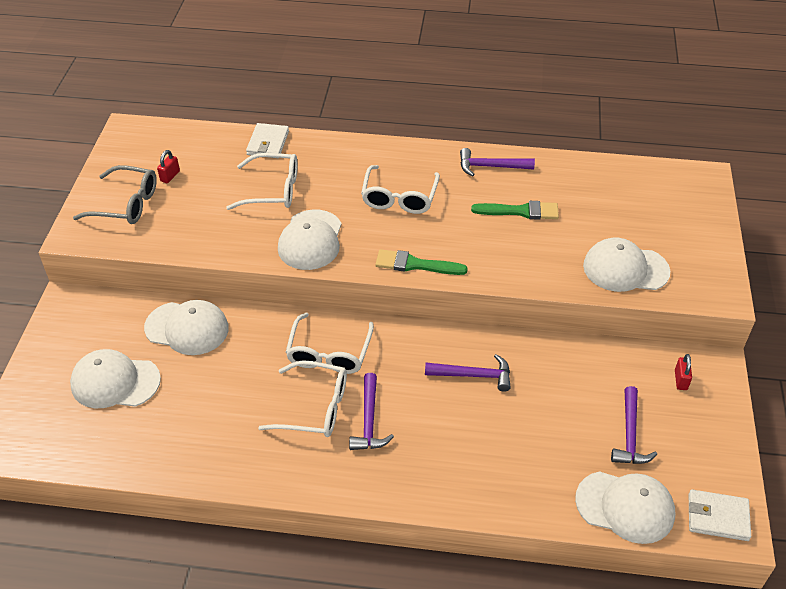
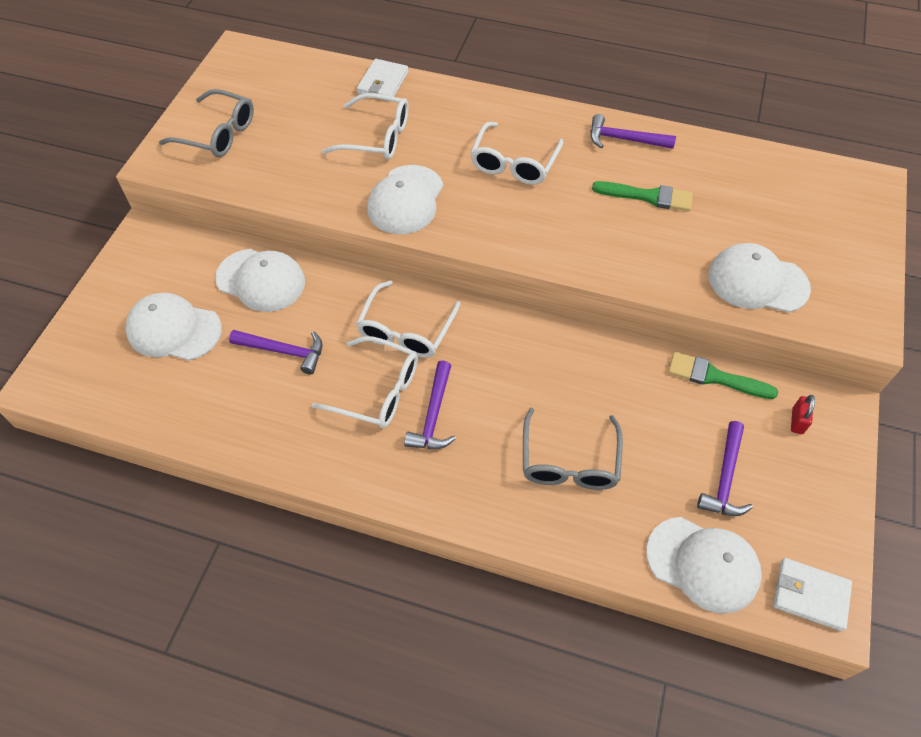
camera: 10 degrees right, 10 degrees up
(170, 176) = (270, 108): red padlock -> none
(415, 264) = (515, 244): green brush -> green brush (715, 377)
(473, 375) = (559, 379): purple hammer -> purple hammer (283, 351)
(496, 441) = (569, 461): none -> grey glasses

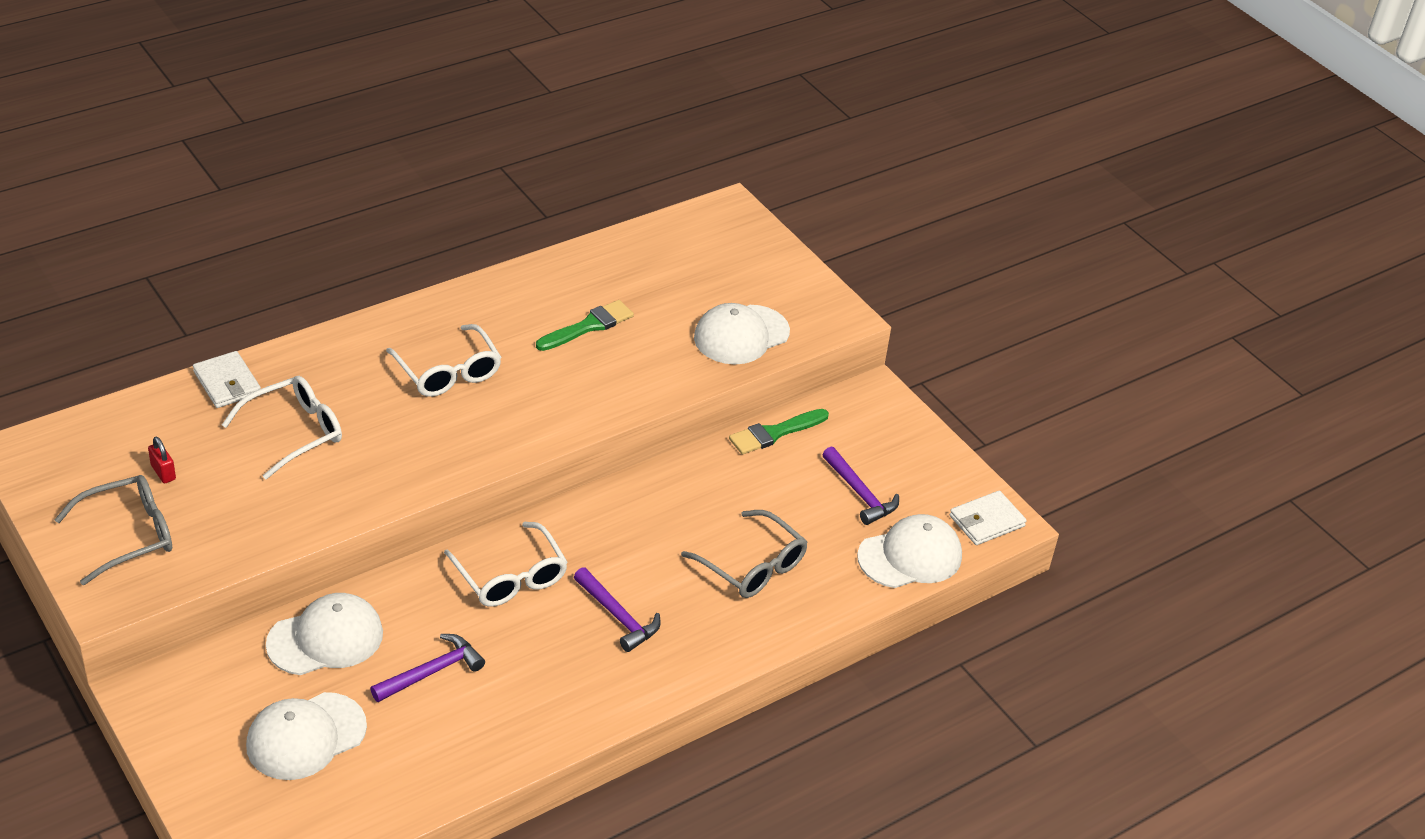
camera: 55 degrees left, 15 degrees down
(377, 391) = (551, 635): white glasses -> none
(406, 200) = (399, 464): white cap -> none
(624, 139) = (512, 293): purple hammer -> none
(797, 421) = (859, 421): red padlock -> red padlock (163, 472)

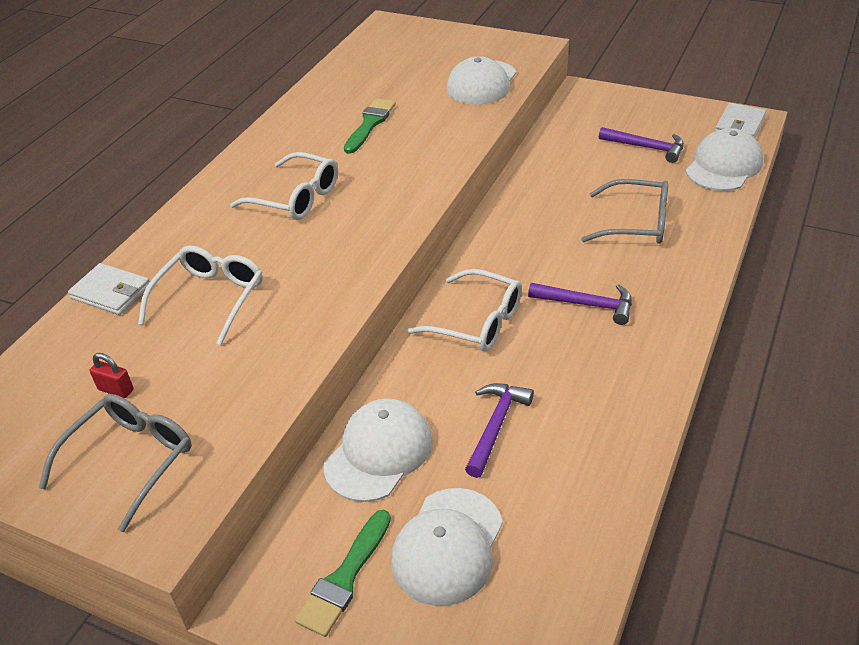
camera: 25 degrees left, 0 degrees up
(774, 433) = (549, 141): green brush -> green brush (344, 578)

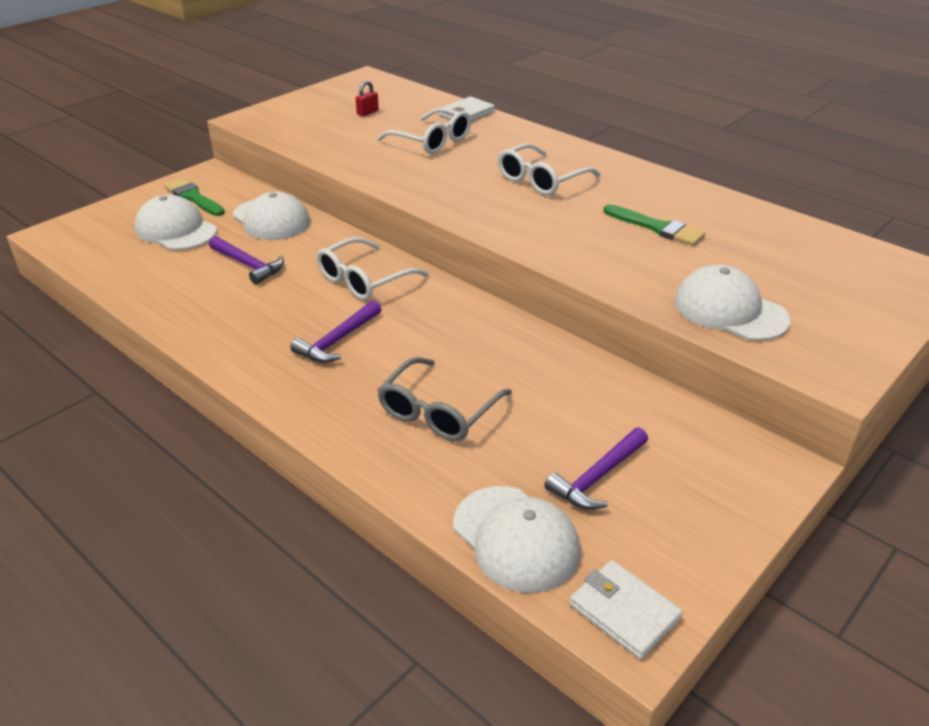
camera: 105 degrees right, 5 degrees down
(130, 460) = (305, 114): grey glasses -> none

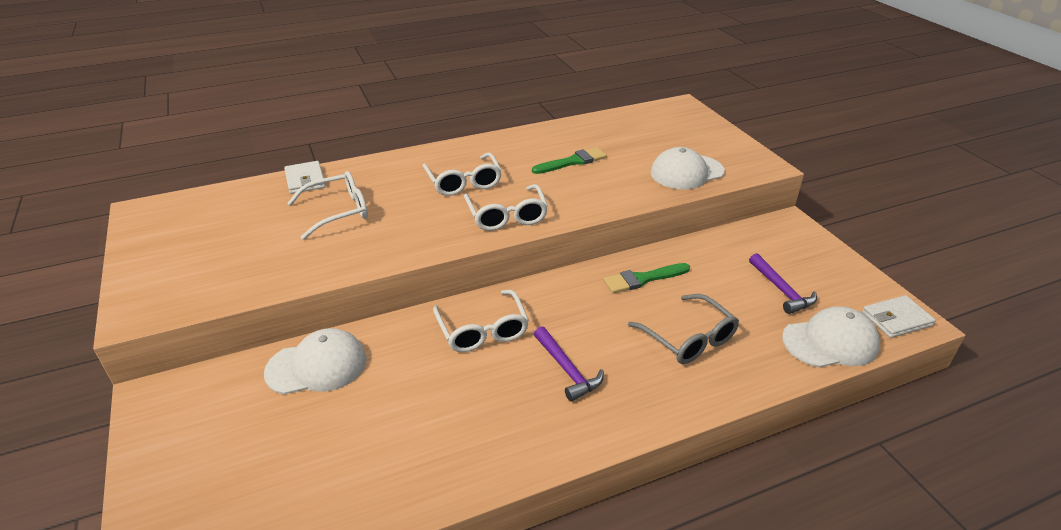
camera: 65 degrees left, 0 degrees up
(176, 230) = (265, 450): white cap -> none
(193, 197) = (199, 421): green brush -> green brush (642, 279)
(248, 265) = (394, 402): purple hammer -> none
(367, 112) = (231, 230): red padlock -> none
(502, 217) = (507, 216): none -> white glasses

